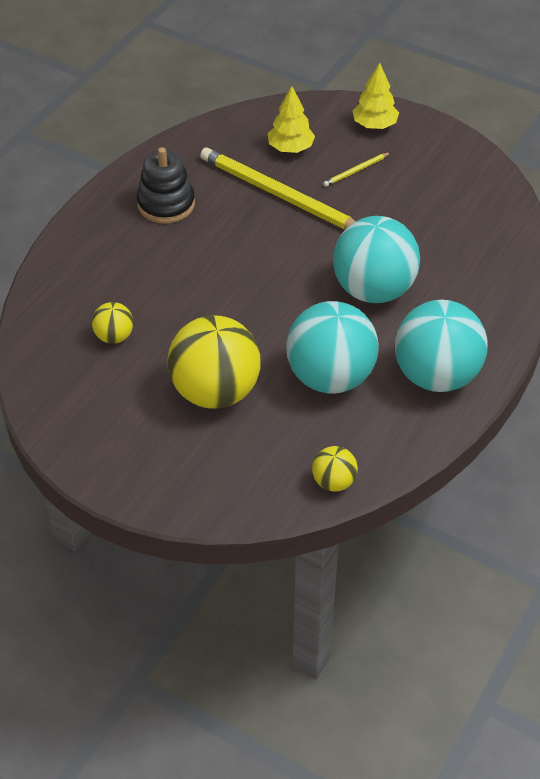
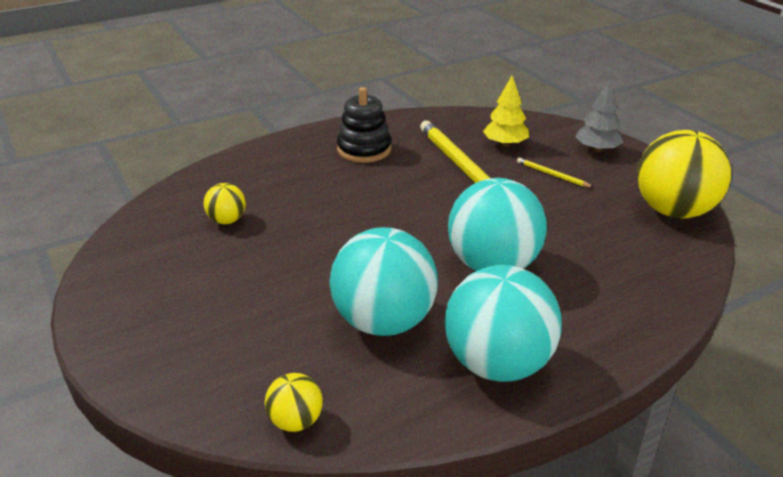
camera: 30 degrees right, 15 degrees down
(215, 391) = (265, 292): yellow ball -> yellow ball (673, 211)
(356, 171) = (552, 175): yellow pencil -> yellow pencil turned 45 degrees clockwise
(374, 125) = (597, 149): yellow tree -> grey tree

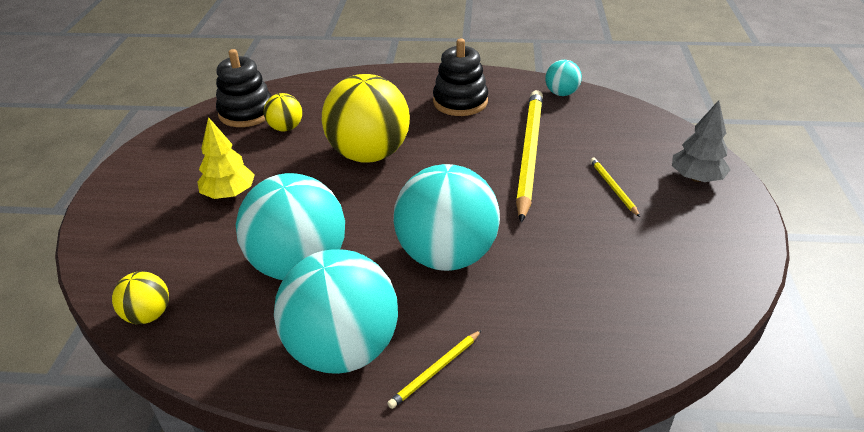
camera: 35 degrees right, 5 degrees up
(166, 220) = (246, 112): none -> black stacking toy
(438, 119) = (561, 93): none -> turquoise ball
(505, 144) = (600, 139): yellow tree -> yellow tree (229, 194)
(580, 345) = (435, 370): none -> yellow pencil
(673, 211) = (707, 278): yellow ball -> yellow ball (369, 154)

